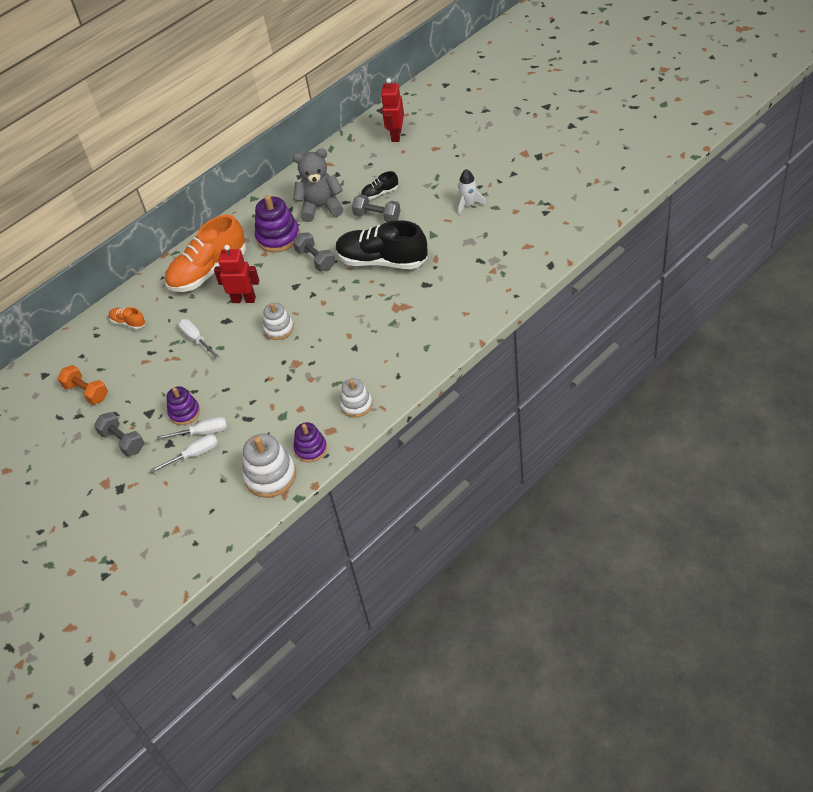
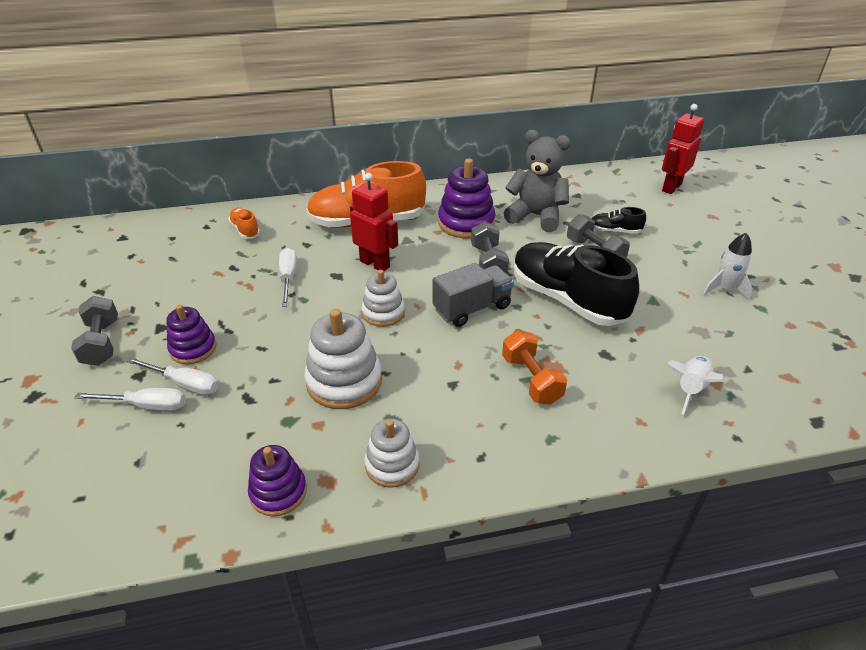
camera: 25 degrees right, 10 degrees down
(86, 392) = (134, 273): orange dumbbell -> orange dumbbell (531, 379)
(270, 476) = (194, 497): white stacking toy -> white stacking toy (344, 381)
(330, 297) = (472, 308): none -> grey truck
(480, 281) = (690, 389): none -> white rocket

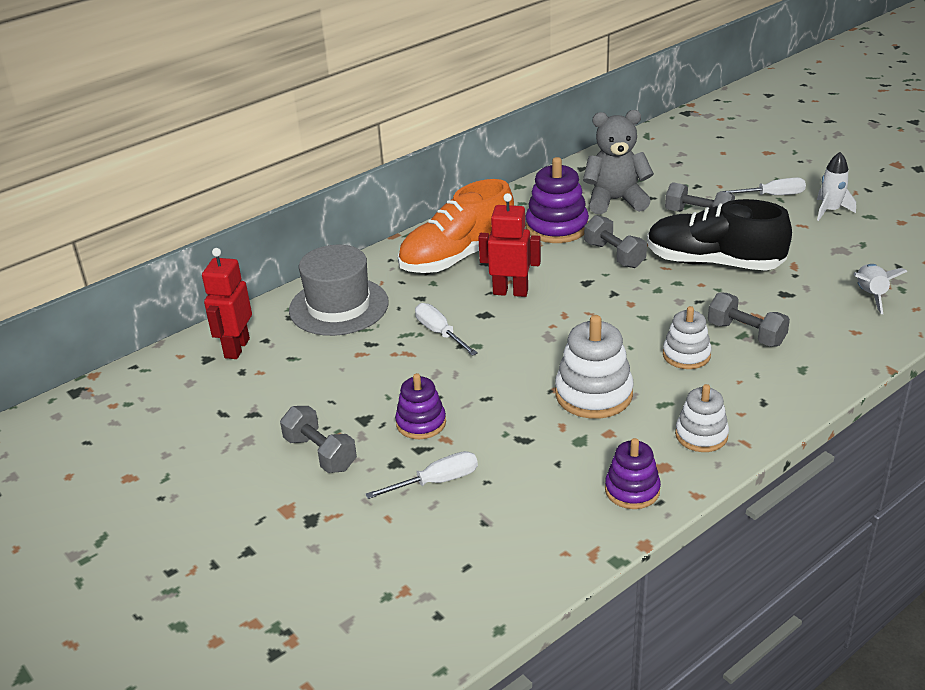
camera: 25 degrees left, 5 degrees down
(184, 384) = (450, 452): white screwdriver -> white screwdriver (772, 195)
(245, 230) = (339, 306): orange shoe -> grey hat
(383, 313) = (566, 329): white stacking toy -> white stacking toy (686, 355)
(472, 308) = (640, 298): grey truck -> none
(531, 379) = (746, 334): orange dumbbell -> grey dumbbell
(615, 231) = (698, 191): black shoe -> none
(671, 187) = (710, 137): red robot -> red robot (236, 348)

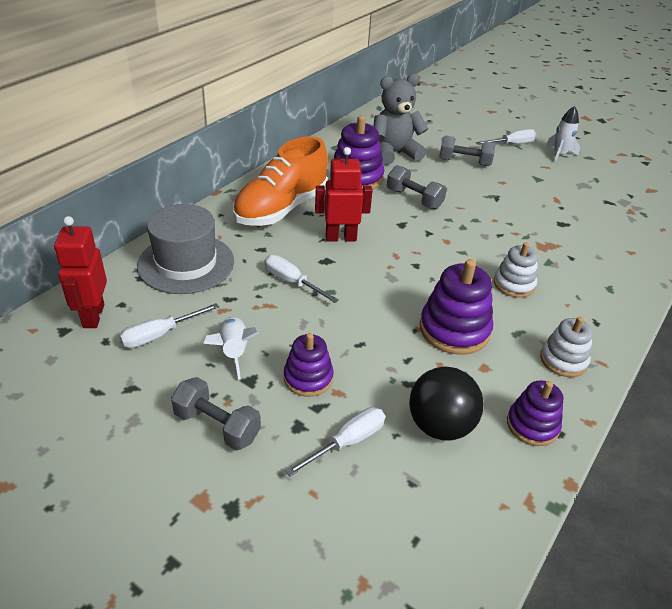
camera: 20 degrees left, 5 degrees up
(293, 371) = (160, 335): none -> white screwdriver
(535, 479) = (440, 426): none -> black ball
(593, 394) = (454, 330): white stacking toy -> purple stacking toy
(714, 263) = (495, 201): black shoe -> none
(746, 334) = (551, 261): grey dumbbell -> none
(870, 295) = (625, 221): white rocket -> white rocket (233, 352)

